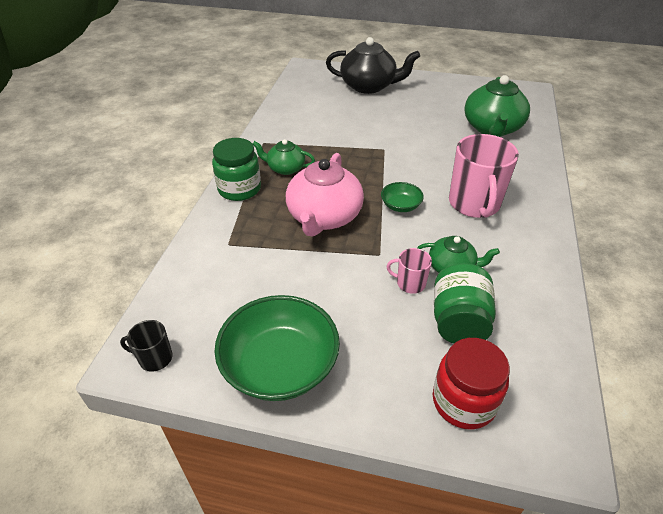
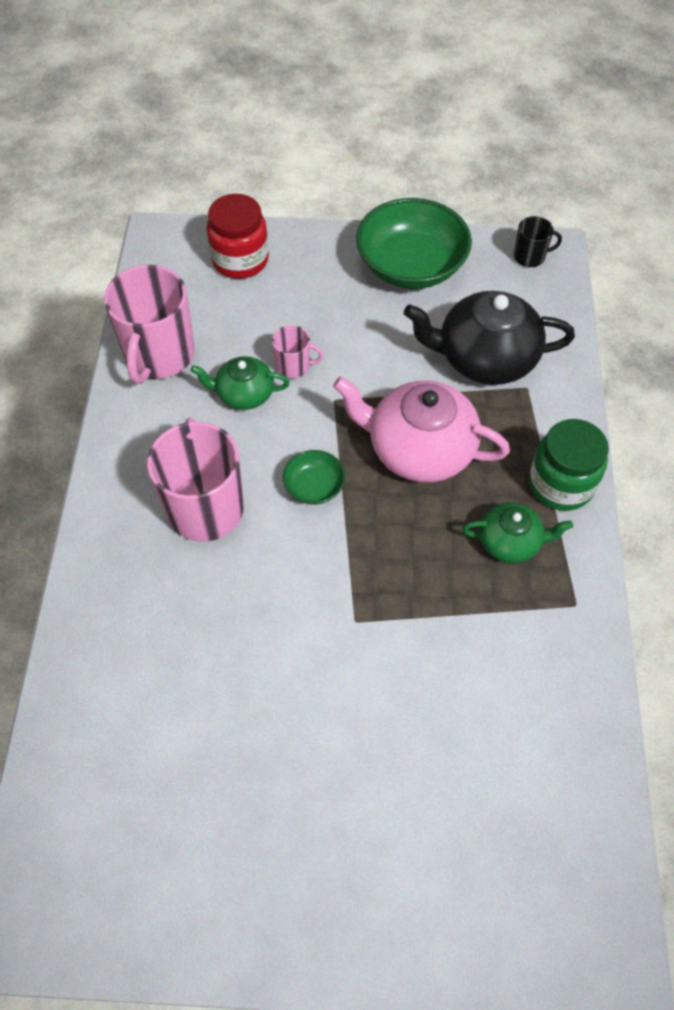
camera: 170 degrees right, 15 degrees up
(324, 217) = (419, 449): pink teapot -> pink teapot turned 75 degrees counterclockwise
(369, 86) = (423, 874): black teapot -> black teapot (485, 358)
(459, 321) = (240, 330): green jar -> none
(492, 128) = (146, 728): green teapot -> none
(531, 308) = (159, 355): none -> pink mug

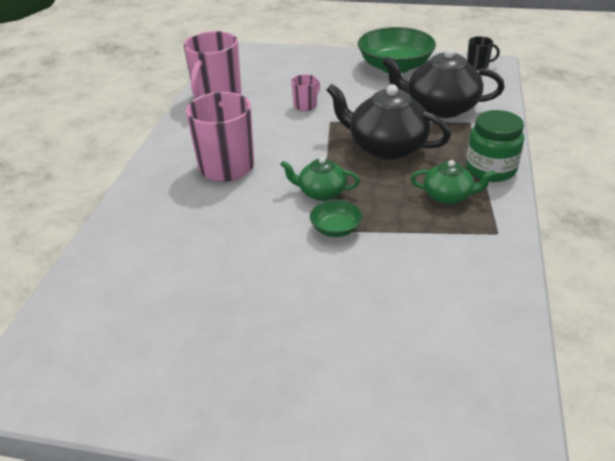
camera: 10 degrees right, 20 degrees down
(240, 260) = (282, 60): red jar -> none
(244, 394) = (268, 116): green teapot -> green teapot (321, 192)
(293, 366) = (305, 105): pink mug -> pink mug turned 60 degrees counterclockwise
(314, 487) = (306, 160): green bowl -> green bowl (336, 229)
(419, 449) = (386, 147): pink teapot -> black teapot

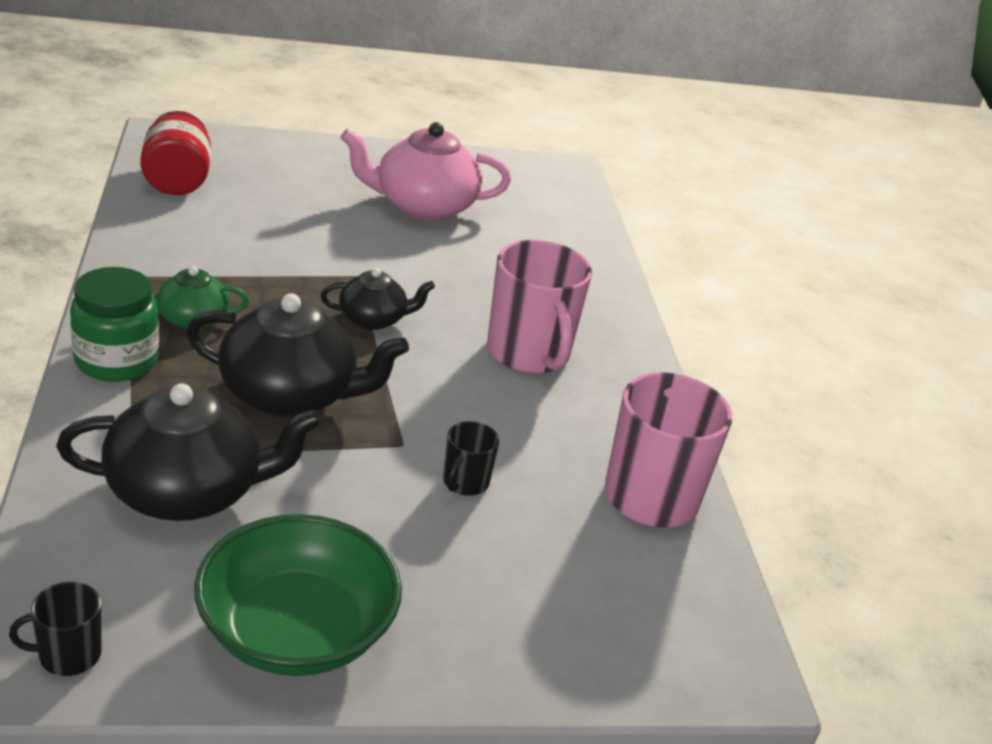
camera: 155 degrees right, 5 degrees down
(226, 315) = (423, 206): none -> pink teapot
(305, 105) = (465, 482): pink mug -> black mug
(321, 192) = (373, 319): green teapot -> black teapot
(336, 229) = (339, 277): green bowl -> none
(481, 359) = (177, 181): none -> red jar

